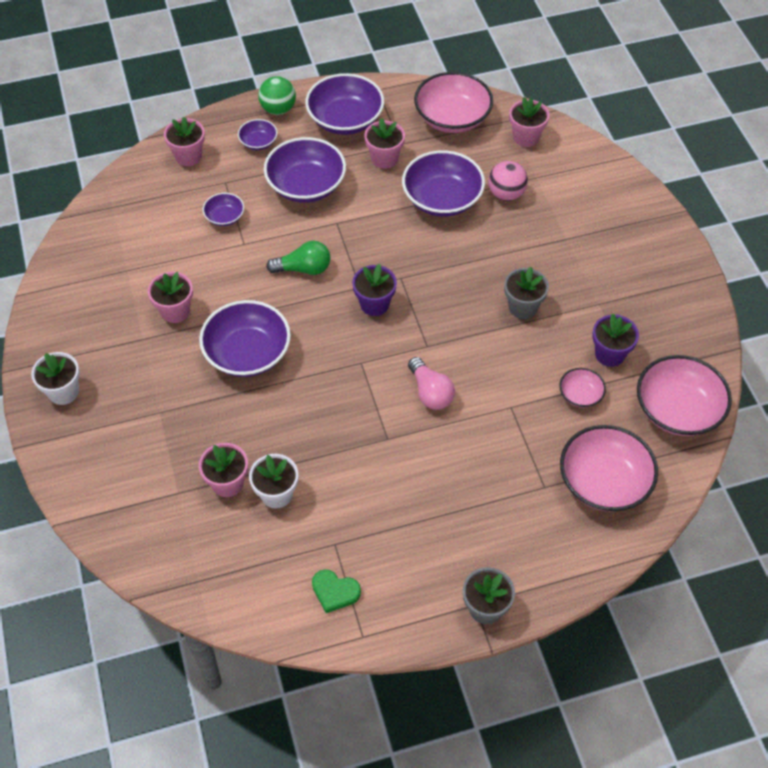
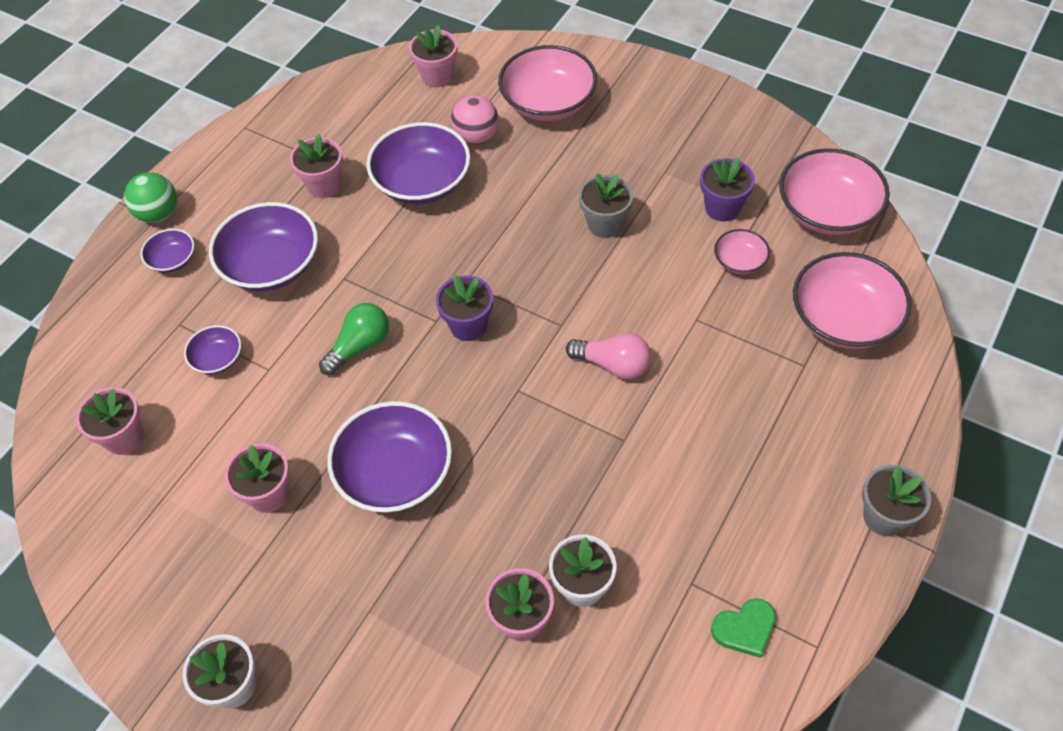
camera: 40 degrees left, 0 degrees up
(188, 156) = (107, 328): pink flower pot -> pink flower pot (124, 437)
(345, 119) = (242, 176): purple bowl -> none
(452, 118) = (349, 105): pink bowl -> pink bowl (548, 103)

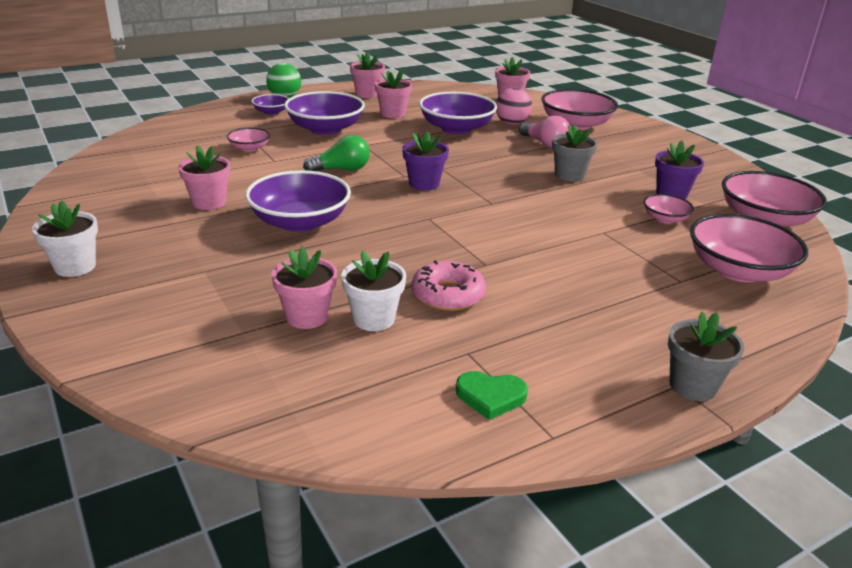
camera: 25 degrees right, 25 degrees down
(124, 437) = (158, 156): pink flower pot -> pink flower pot (367, 94)
(217, 358) = (249, 148): purple bowl -> pink bowl
(613, 364) = (513, 230): pink light bulb -> pink light bulb (545, 144)
(621, 510) = (448, 294): none -> pink donut

